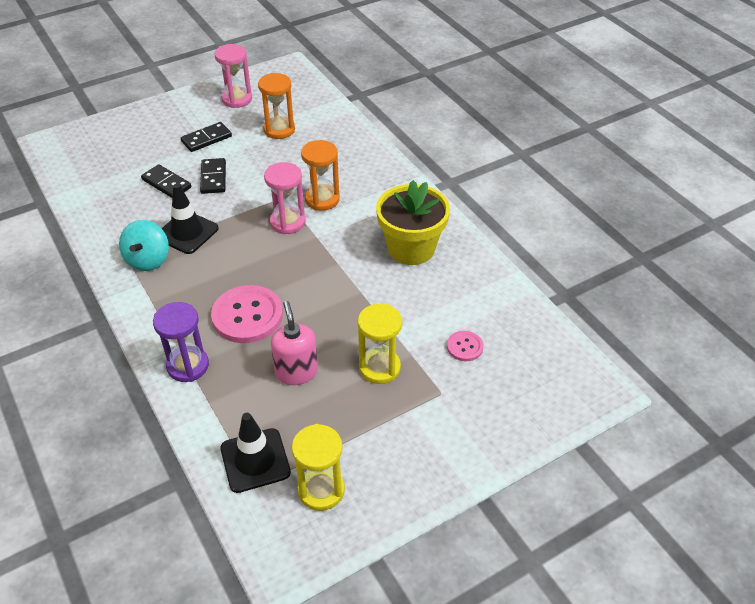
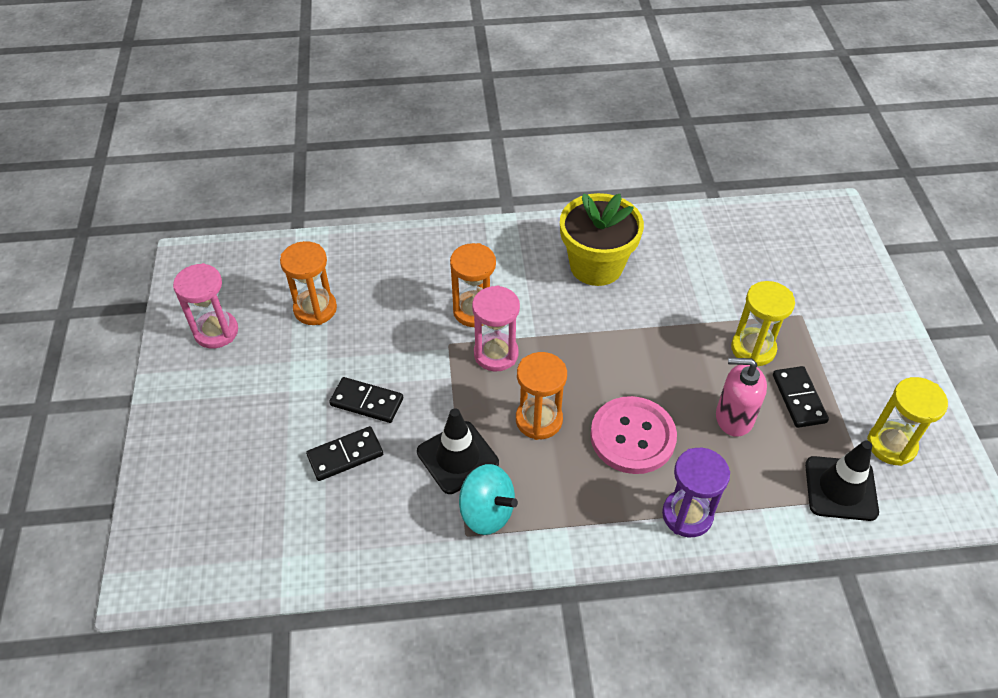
camera: 65 degrees left, 5 degrees up
(206, 139) = (280, 387): black domino -> black domino (799, 398)
(238, 262) = (539, 420): none -> orange hourglass
(464, 347) = (750, 277): pink button -> none

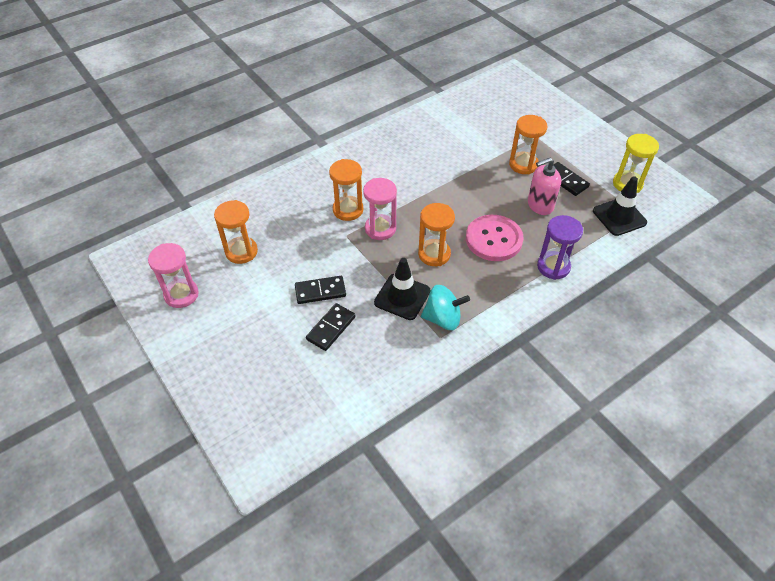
camera: 30 degrees left, 0 degrees up
(596, 266) = (402, 155): yellow flower pot -> none
(753, 349) = (523, 164): yellow hourglass -> orange hourglass

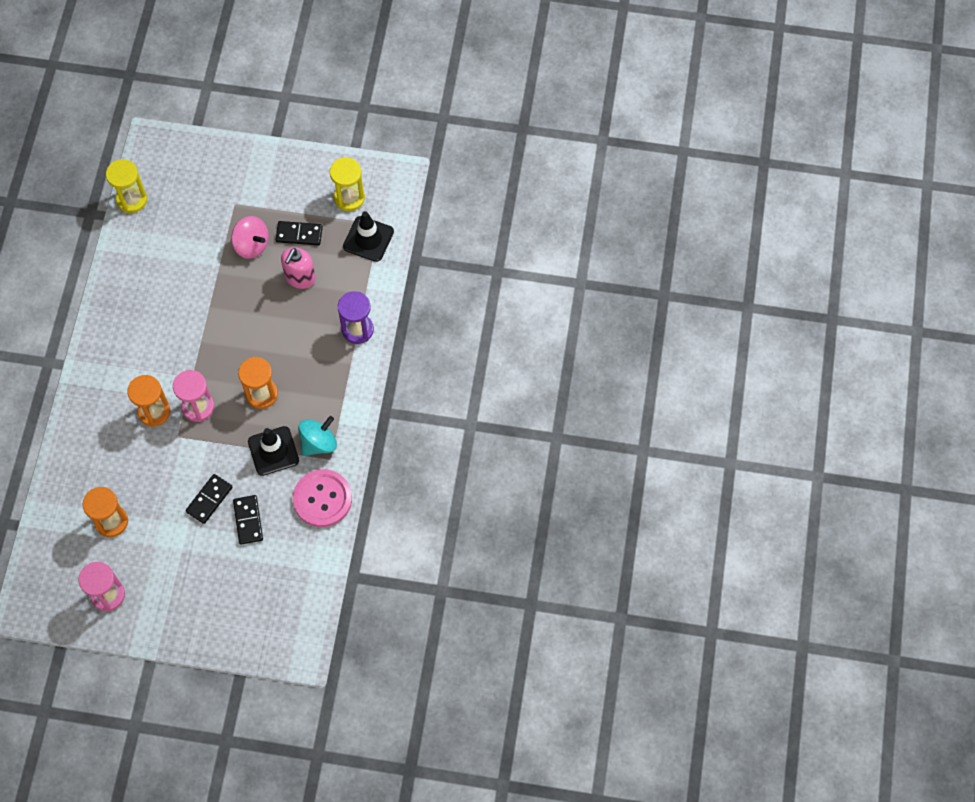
camera: 45 degrees left, 15 degrees up
(467, 94) = (132, 200): none -> yellow hourglass
(494, 239) = (293, 342): pink button -> pink button (322, 499)
(523, 164) = (251, 245): orange hourglass -> pink spinning top

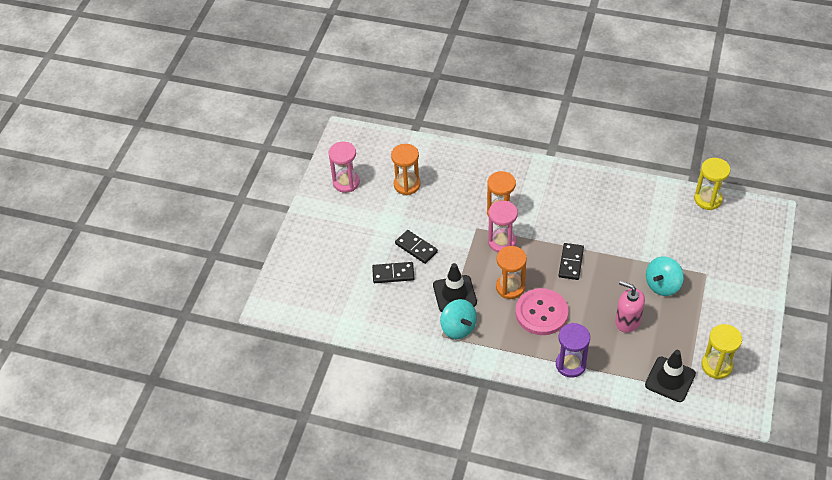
camera: 100 degrees right, 15 degrees down
(251, 245) = (662, 285): pink spinning top -> turquoise spinning top
(299, 234) = (674, 322): black domino -> black domino (571, 262)
(322, 499) = (404, 328): pink button -> pink button (541, 313)

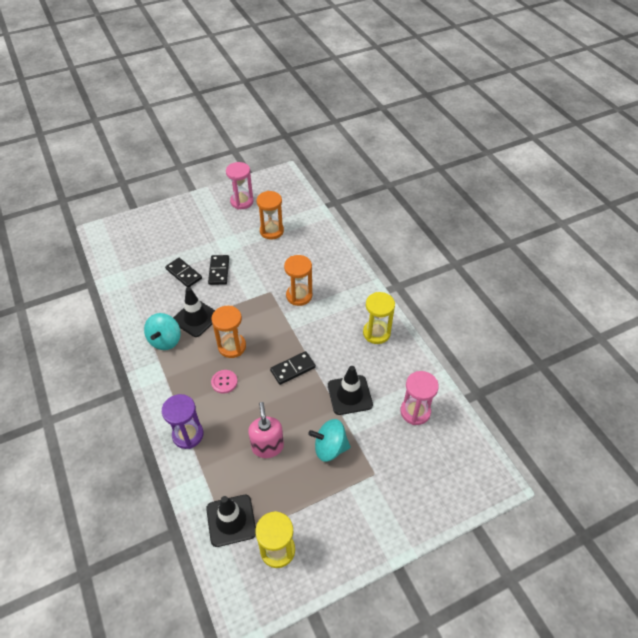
camera: 45 degrees right, 0 degrees up
(502, 242) = (271, 314): pink hourglass -> pink hourglass (415, 412)
(541, 313) = (224, 382): pink button -> pink button, size x0.50
(628, 244) = (349, 395): none -> black traffic cone
(708, 199) = (458, 421): yellow hourglass -> yellow hourglass (376, 333)

